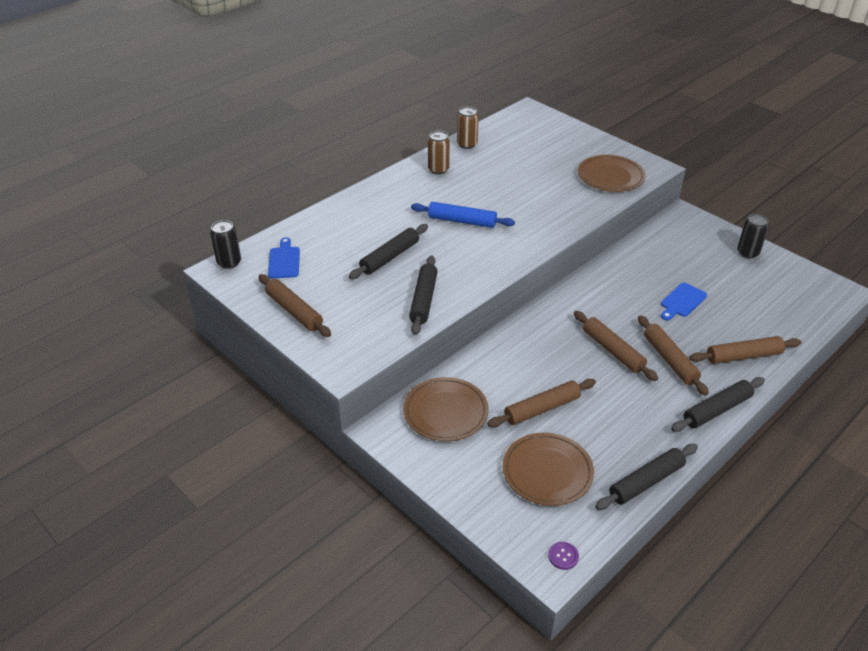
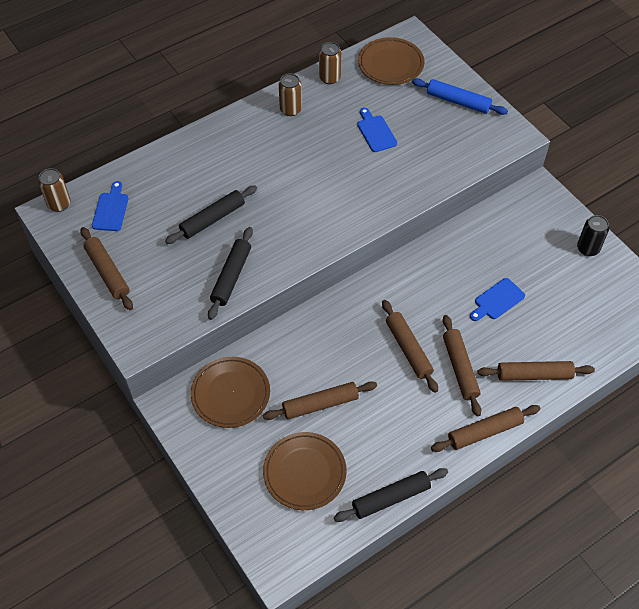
camera: 10 degrees right, 15 degrees up
(229, 262) = (59, 204): black can -> brown can
(462, 221) = (295, 182): blue rolling pin -> blue rolling pin (458, 101)
(524, 177) = (375, 132): none -> blue cutting board
(563, 556) = (292, 559): purple button -> none
(610, 177) = (465, 143): brown plate -> brown plate (390, 64)
(716, 410) = (484, 431): black rolling pin -> brown rolling pin

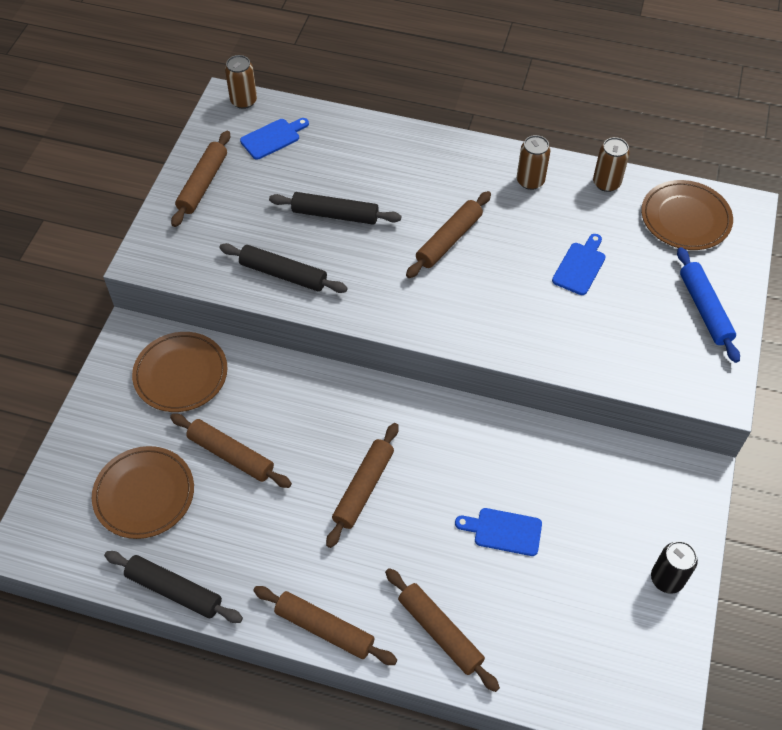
camera: 50 degrees right, 0 degrees up
(231, 277) = (283, 274): black rolling pin -> black rolling pin turned 45 degrees clockwise
(460, 368) = (383, 552): brown rolling pin -> brown rolling pin (449, 240)

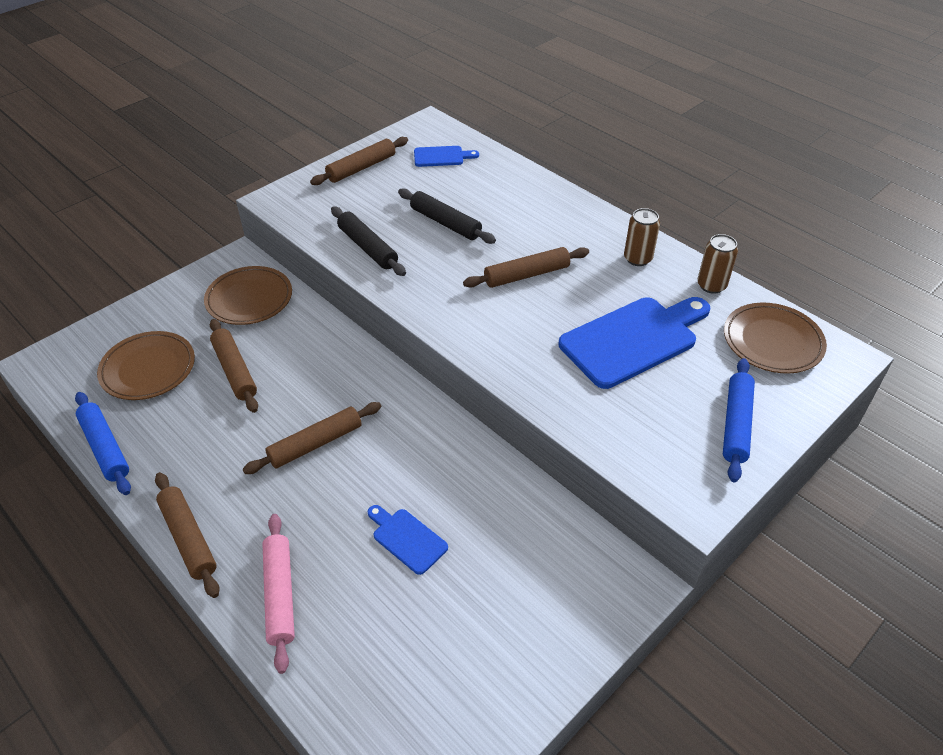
camera: 30 degrees right, 10 degrees down
(174, 590) = (105, 448): black rolling pin -> blue rolling pin
(243, 101) = (440, 127): brown can -> none
(440, 632) = (280, 594): brown rolling pin -> pink rolling pin
(580, 266) = (633, 340): blue cutting board -> blue cutting board, size x2.02
(667, 579) = (533, 665): black can -> none

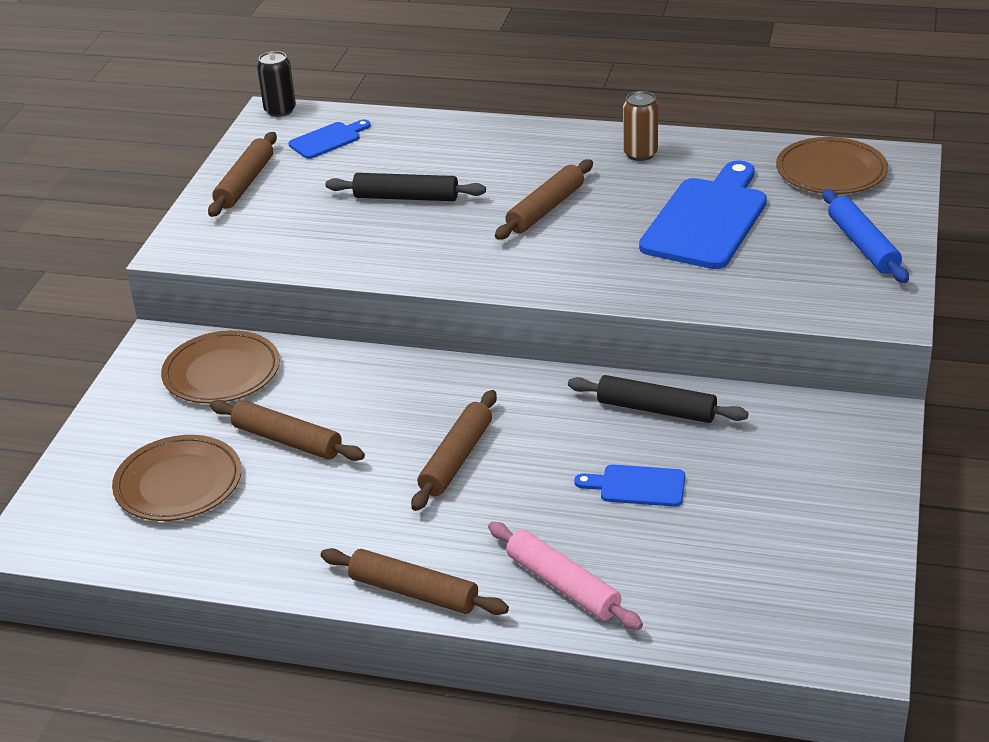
camera: 30 degrees left, 10 degrees down
(105, 448) = (219, 569): blue rolling pin -> none
(367, 247) = (345, 251): black rolling pin -> black rolling pin (656, 410)
(435, 122) = (280, 110): none -> black can
(711, 285) = (732, 149): brown can -> none

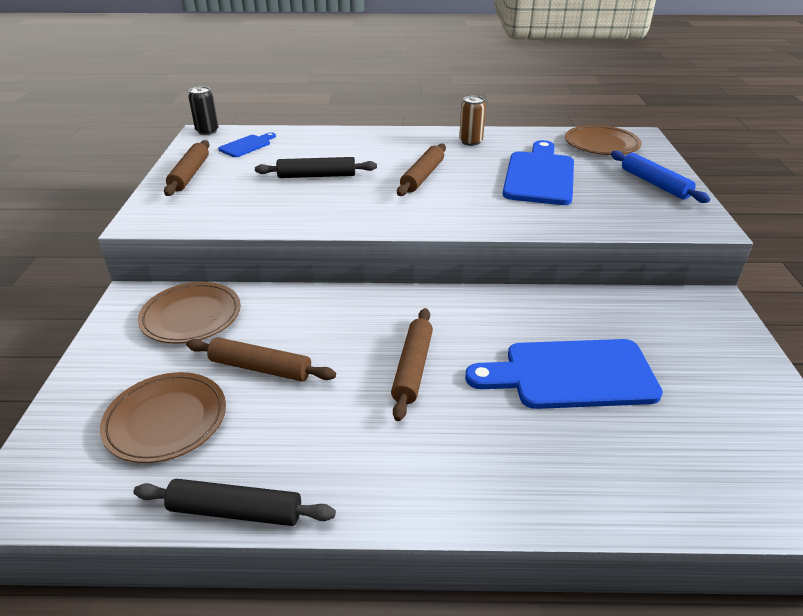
camera: 15 degrees left, 0 degrees up
(414, 592) = (422, 505): brown rolling pin -> none
(562, 585) = (556, 477): pink rolling pin -> none
(637, 486) = (571, 374): blue cutting board -> blue cutting board, size x2.02
(656, 410) = (552, 311): black rolling pin -> black rolling pin (235, 511)

